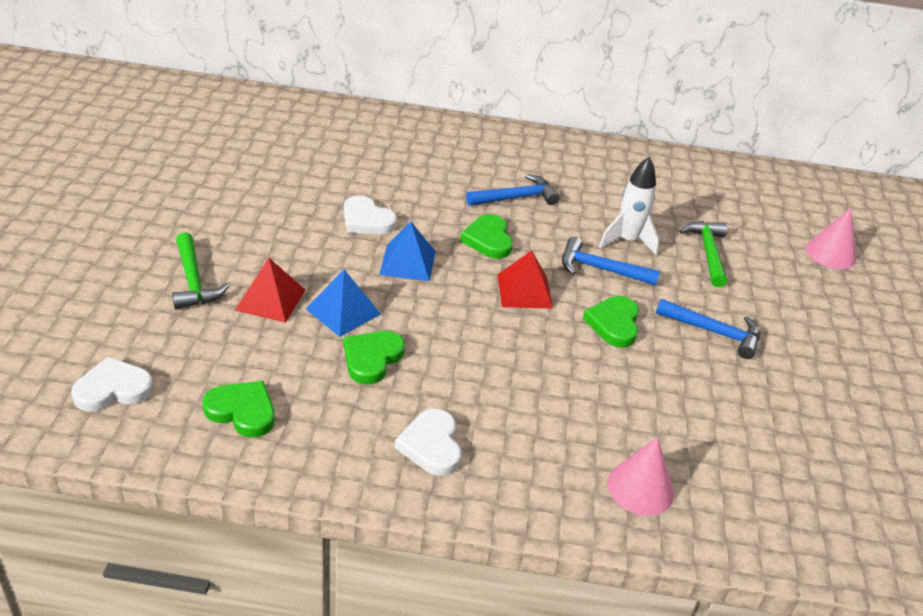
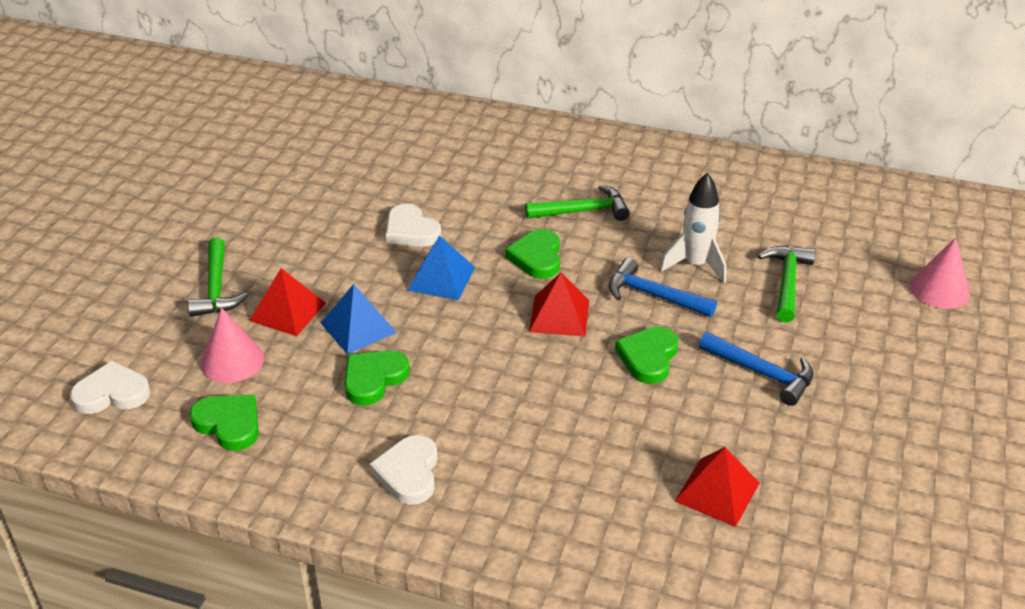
camera: 15 degrees right, 0 degrees up
(516, 198) = (583, 211): blue hammer -> green hammer
(640, 488) = (618, 536): pink cone -> pink cone (232, 361)
(712, 440) = (717, 491): none -> red pyramid

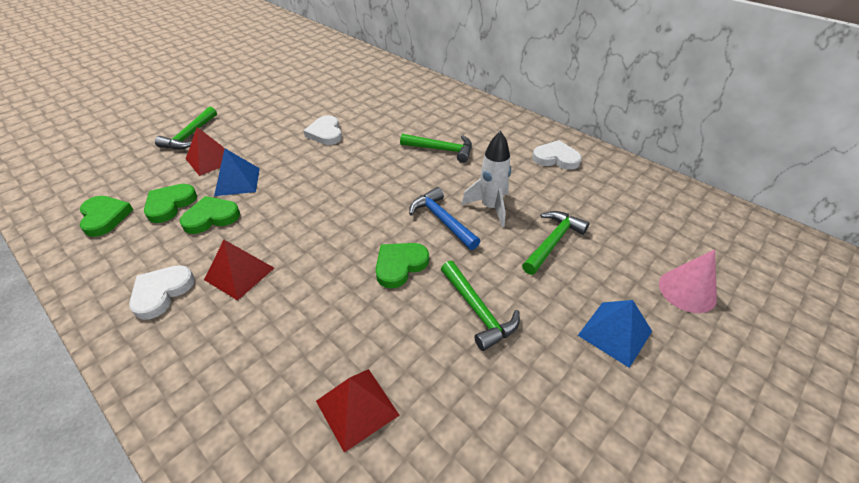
camera: 25 degrees right, 5 degrees up
(112, 393) = (73, 177): white heart -> white heart (556, 158)
(232, 361) = (150, 179): pink cone -> none
(441, 278) = (315, 166): blue pyramid -> blue pyramid (615, 333)
(537, 257) = (385, 170): green heart -> green heart (170, 204)
(559, 316) = (365, 213): red pyramid -> red pyramid (239, 273)
(762, 373) = (478, 311): blue hammer -> green hammer

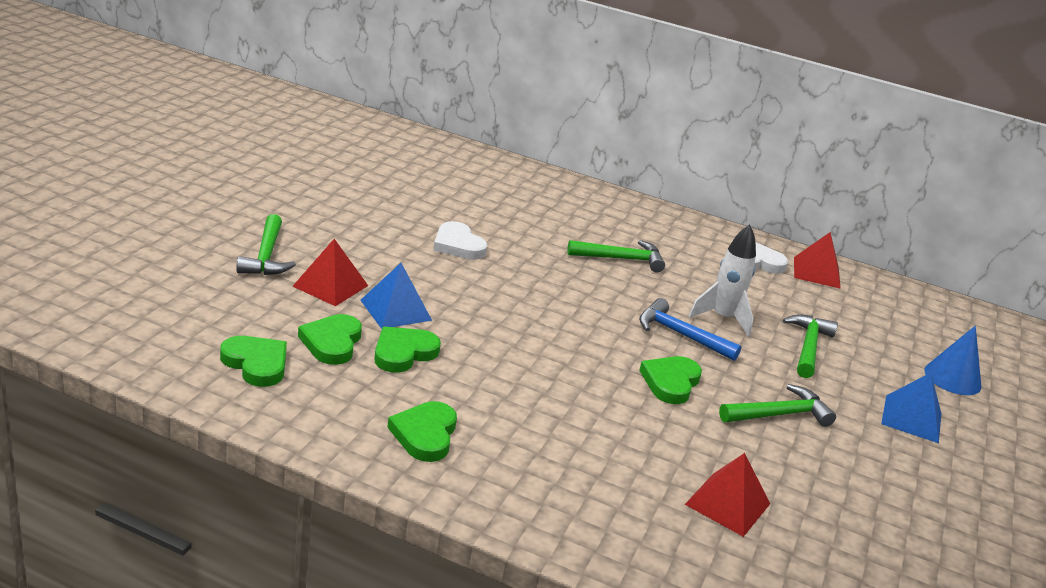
camera: 25 degrees left, 15 degrees down
(162, 292) = (425, 434): white heart -> green heart
(239, 273) = (499, 407): red pyramid -> red pyramid (816, 272)
(478, 311) = (779, 414): green hammer -> green hammer turned 60 degrees counterclockwise
(687, 291) = (952, 378): pink cone -> blue cone

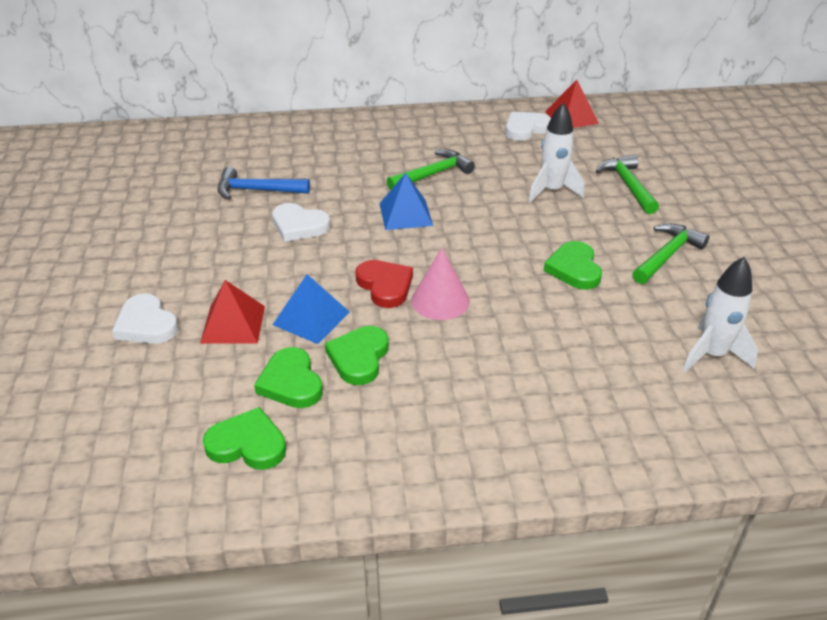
camera: 25 degrees left, 10 degrees up
(266, 256) = (146, 324): green hammer -> white heart
(425, 434) = (453, 429): green heart -> none
(482, 317) = (385, 286): none -> red heart
(518, 348) = (440, 300): none -> pink cone
(680, 334) = (539, 222): blue hammer -> blue hammer (256, 190)
(728, 504) = (712, 355): red pyramid -> white rocket
(911, 418) = (743, 210): blue pyramid -> blue pyramid (405, 214)
(952, 378) = (733, 162): blue cone -> none

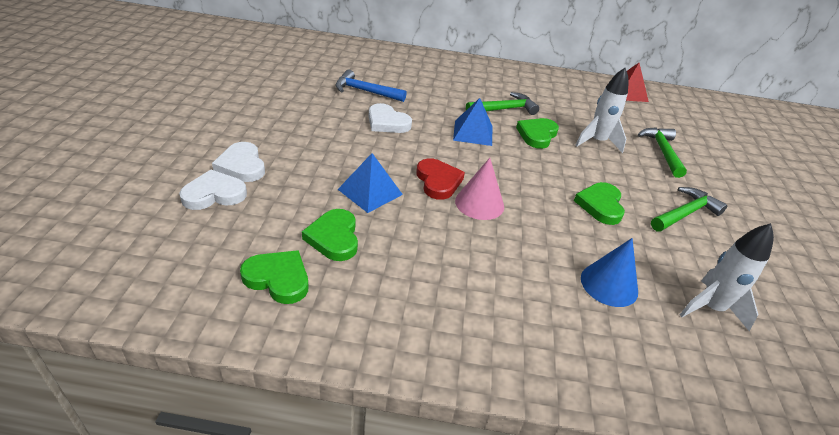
camera: 10 degrees right, 0 degrees up
(233, 324) = (307, 181): red pyramid -> none
(359, 358) = (396, 232): green heart -> green heart (537, 135)
(525, 129) = (587, 93): white heart -> white heart (214, 194)
(604, 357) = (609, 284): none -> blue cone

